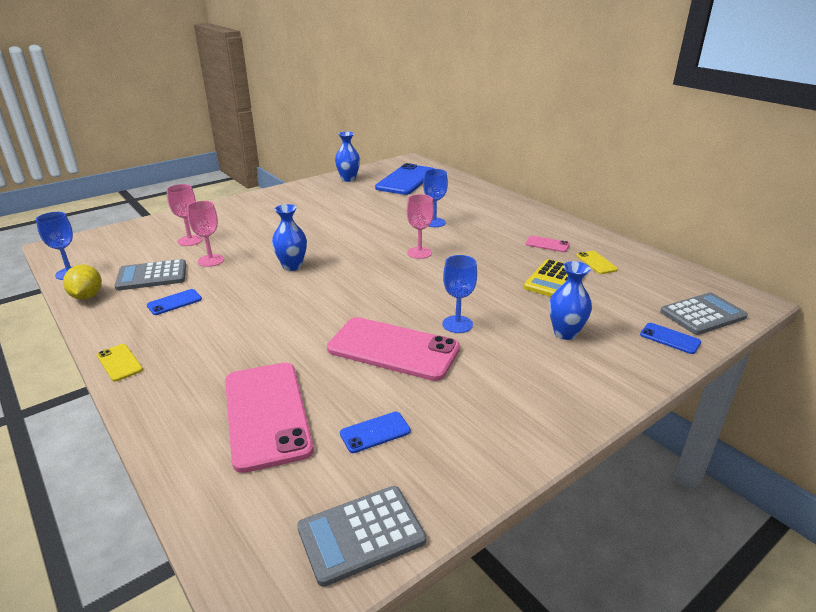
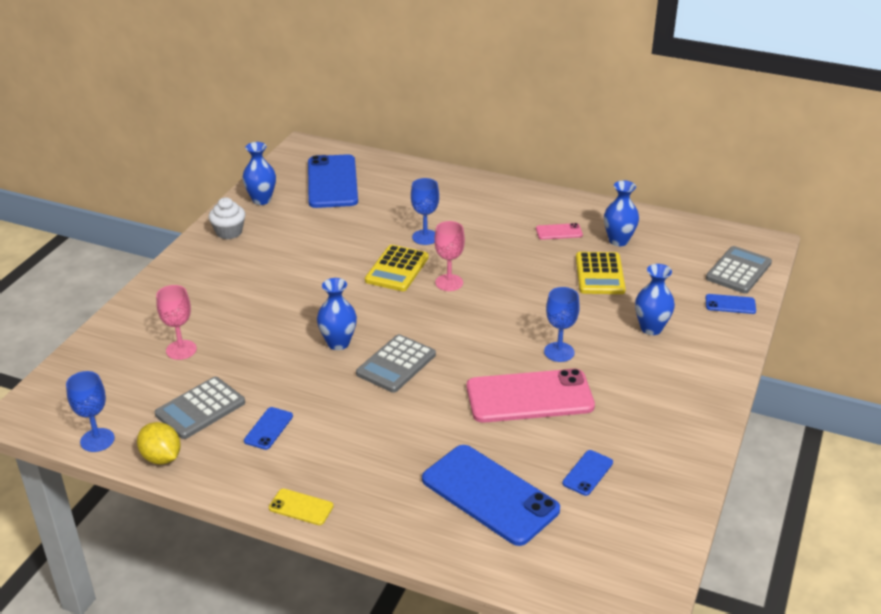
camera: 30 degrees left, 5 degrees up
(211, 260) = (241, 367): pink goblet -> none
(266, 414) = (489, 495): pink phone -> blue phone
(306, 190) = (229, 232): none -> white cupcake
(361, 534) = (650, 545): grey calculator -> grey calculator (396, 364)
(390, 235) = (397, 269): none -> yellow calculator
(596, 262) = (618, 241): yellow phone -> blue vase

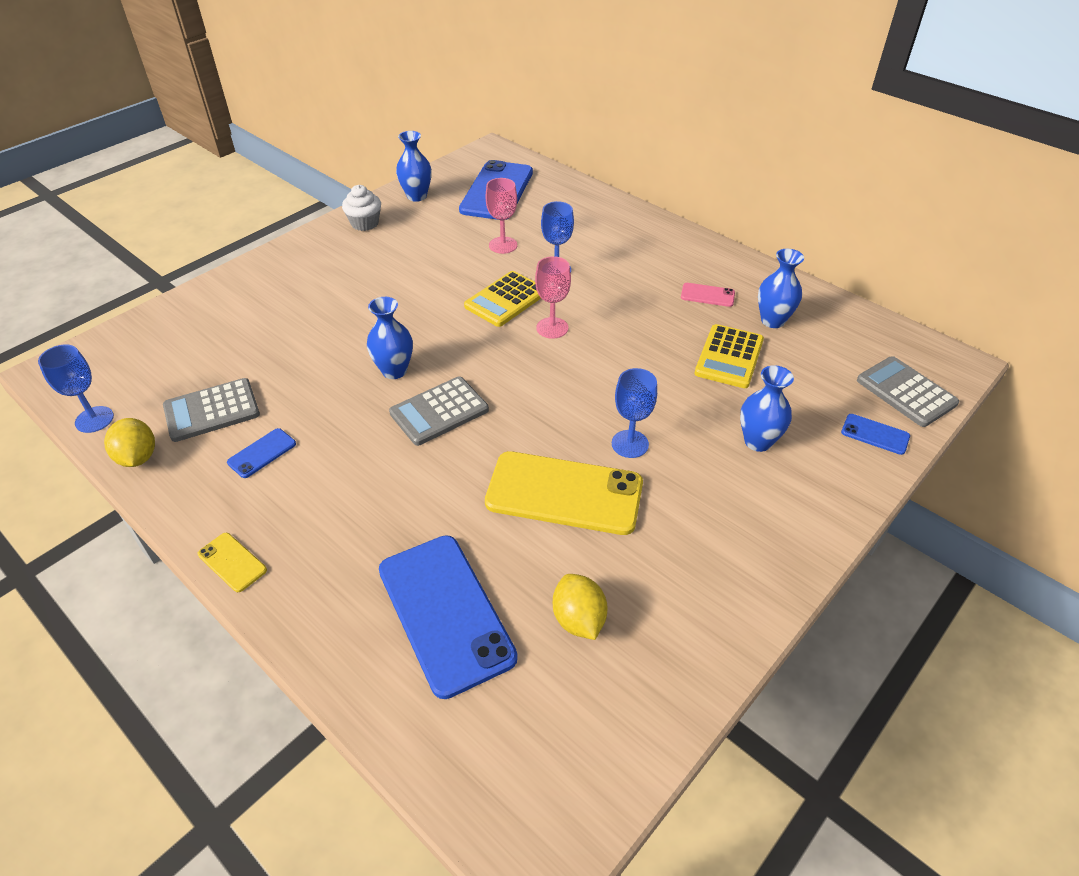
camera: 20 degrees right, 10 degrees up
(181, 350) = (238, 339): pink goblet -> pink goblet (503, 245)
(529, 397) = (564, 493): pink phone -> yellow phone
(587, 473) = (578, 619): blue phone -> yellow lemon
(738, 271) = (906, 392): grey calculator -> grey calculator turned 90 degrees counterclockwise

